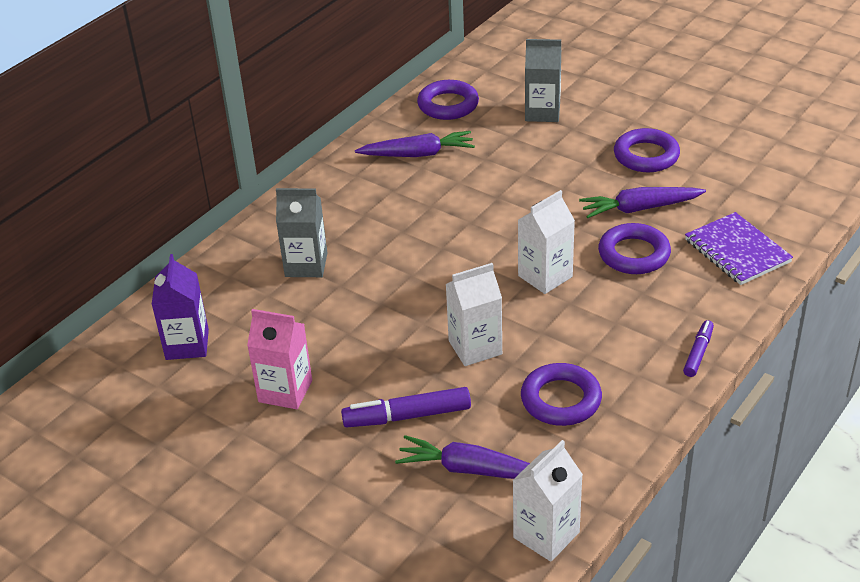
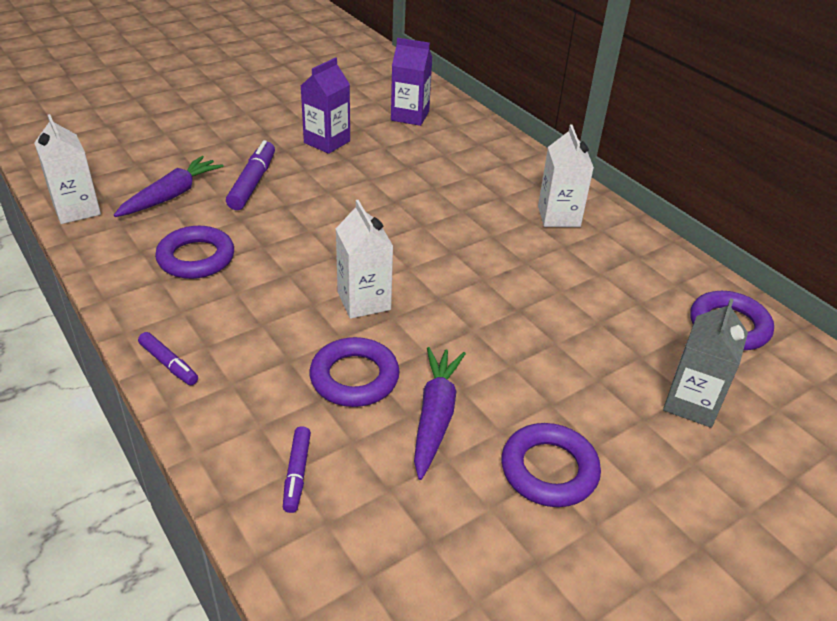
camera: 105 degrees right, 0 degrees up
(285, 391) = (327, 142): pink carton -> purple carton
(306, 265) = (472, 177): grey carton -> none
(418, 154) = (625, 277): purple carrot -> none
(475, 347) = (299, 232): white carton -> white carton (558, 216)
(737, 251) = (297, 473): purple notebook -> purple marker

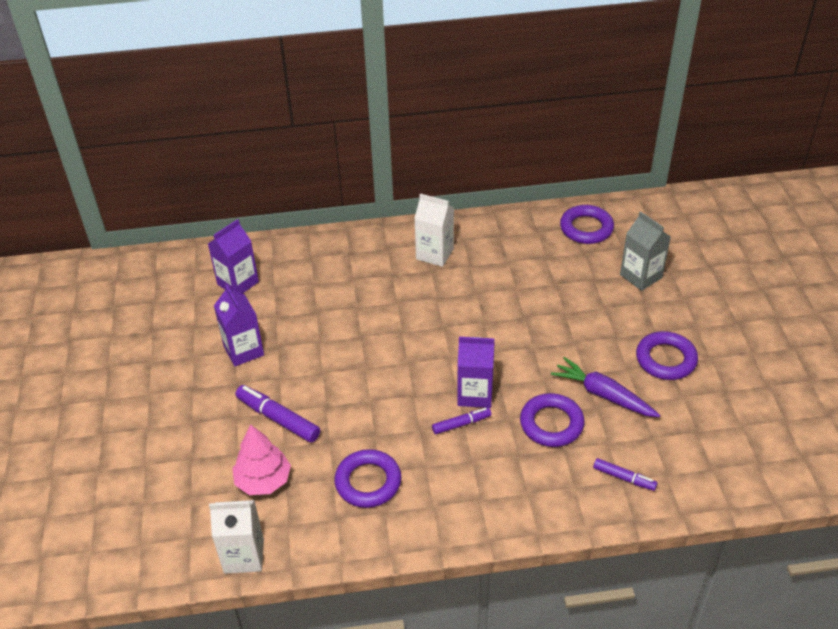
camera: 60 degrees left, 5 degrees up
(169, 364) = (490, 525): purple marker -> purple marker (461, 424)
(171, 195) = (263, 480): purple carrot -> pink tree
(364, 301) = (475, 394): white carton -> purple carton

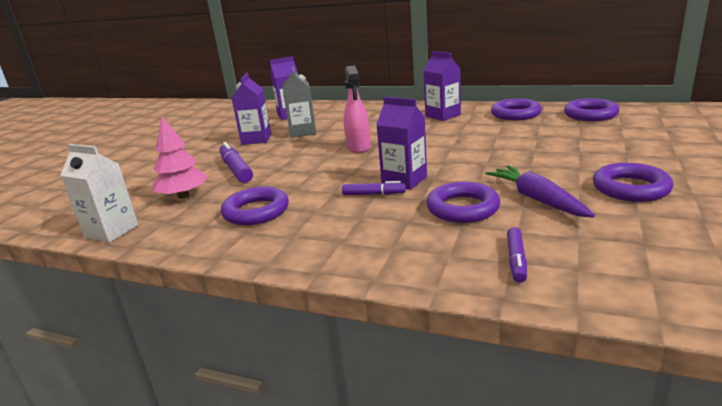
camera: 30 degrees right, 20 degrees down
(385, 342) = (358, 147): none -> pink spray bottle
(434, 254) = (442, 115): white carton -> purple carton
(512, 238) = (515, 114): none -> purple ring
(624, 478) = (516, 260): purple marker -> purple marker turned 45 degrees clockwise
(641, 276) = (632, 140): grey carton -> grey carton (302, 132)

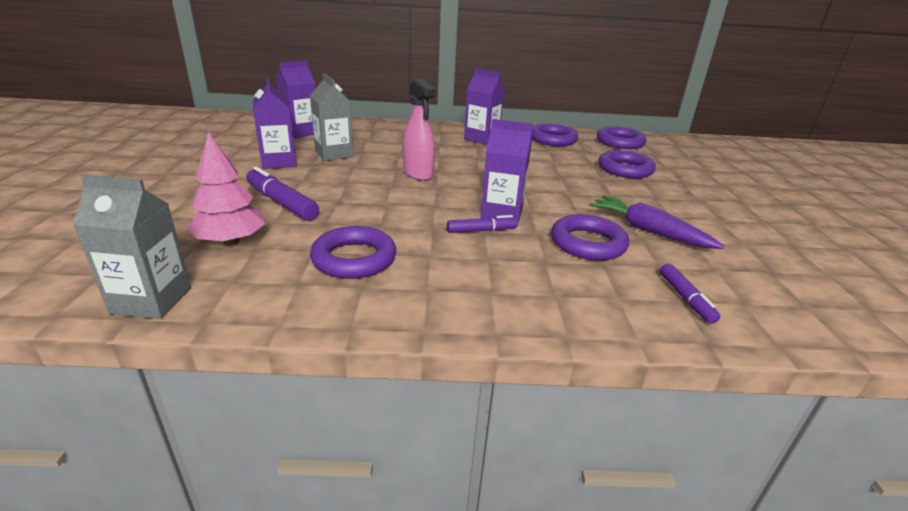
camera: 25 degrees left, 5 degrees up
(111, 231) = (151, 300): white carton -> grey carton
(630, 188) = (715, 217): purple ring -> purple ring (625, 169)

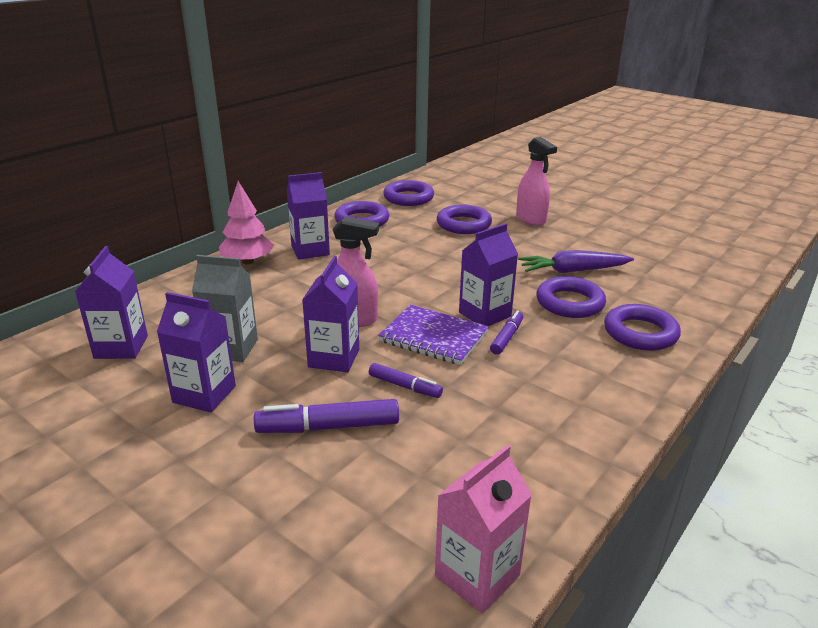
camera: 50 degrees left, 0 degrees up
(151, 300) = (477, 576): grey carton -> pink carton
(231, 241) = (391, 489): pink tree -> pink tree (247, 261)
(354, 258) = (498, 422): purple ring -> purple ring (640, 333)
(362, 182) = (334, 358): none -> purple carton
(437, 204) = (433, 337): none -> purple notebook
(685, 298) = (668, 306): purple marker -> purple marker (404, 386)
(698, 190) = (531, 219): none -> pink spray bottle

